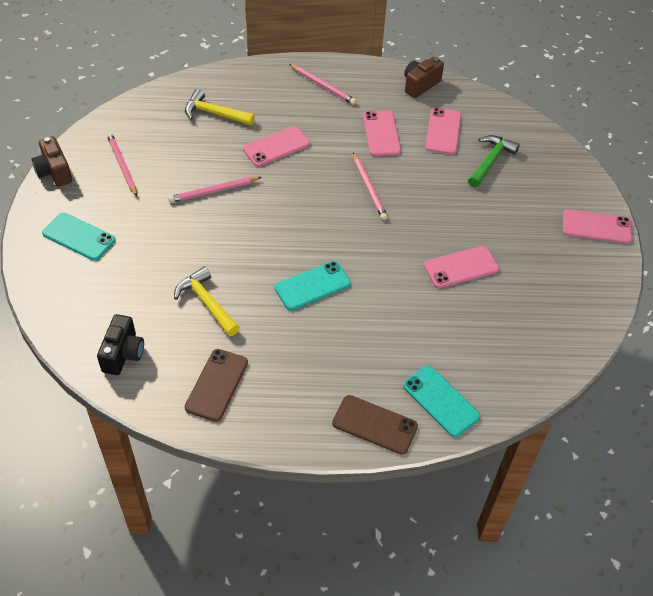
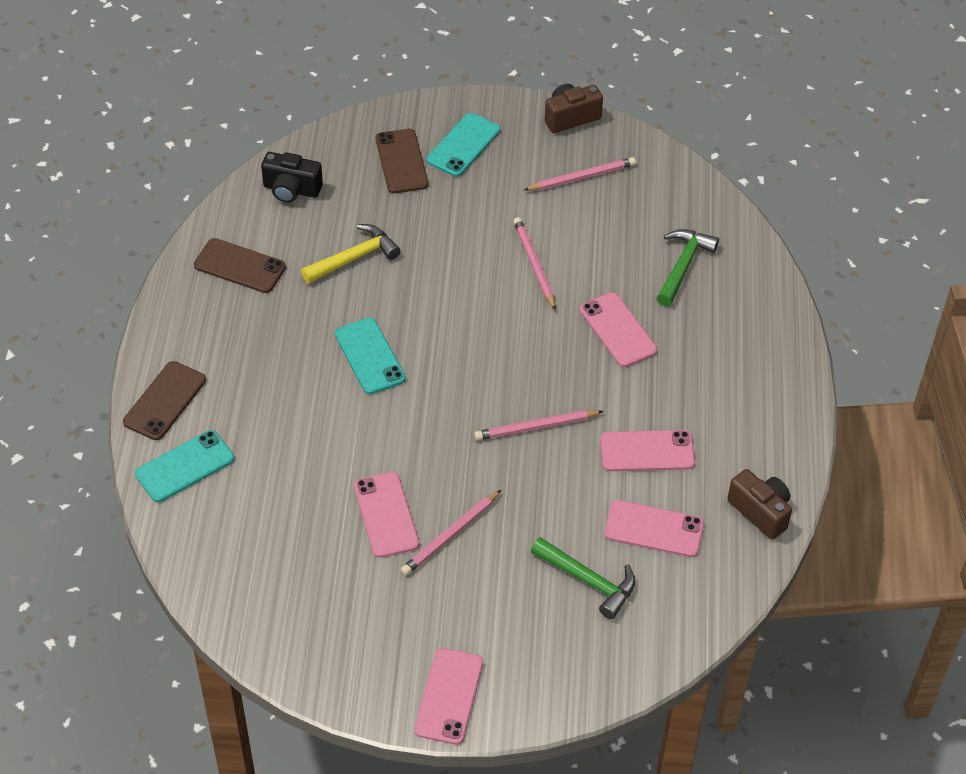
camera: 95 degrees right, 0 degrees up
(94, 277) = (401, 161): none -> brown phone
(215, 113) = (683, 266): yellow hammer -> green hammer
(323, 86) = (750, 389): pink pencil -> pink pencil (451, 535)

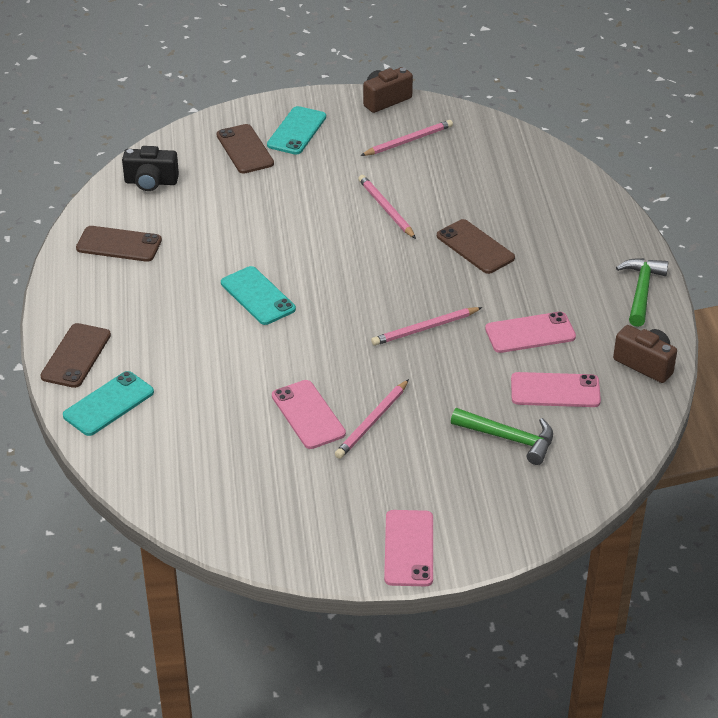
camera: 10 degrees left, 10 degrees down
(354, 258) = (222, 225): yellow hammer -> none
(618, 330) = (475, 247): pink phone -> brown phone
(683, 266) = (517, 193): green hammer -> green hammer (641, 291)

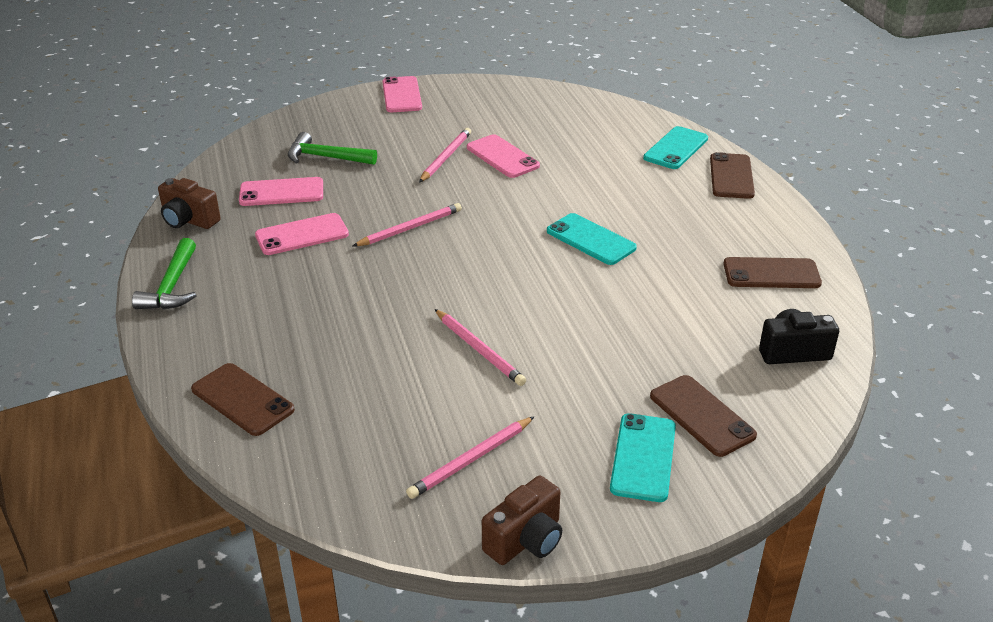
camera: 170 degrees right, 5 degrees down
(475, 247) = (362, 314): brown phone -> brown phone (242, 399)

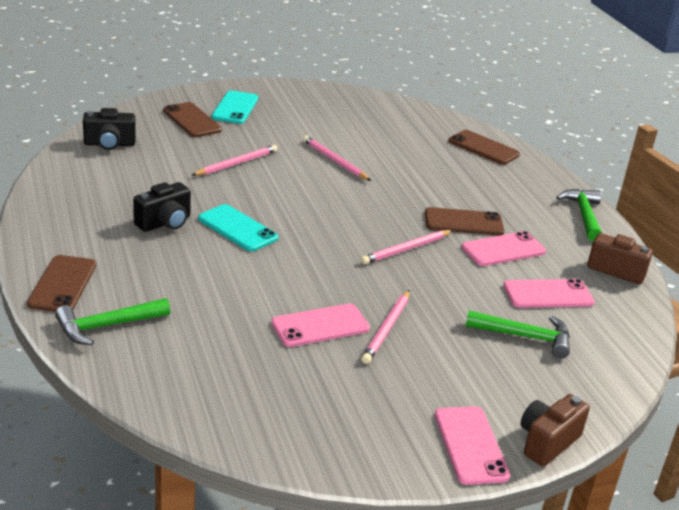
camera: 175 degrees right, 5 degrees down
(471, 460) = (335, 114): pink pencil -> pink pencil (236, 163)
(502, 157) = (320, 326): pink phone -> pink phone turned 75 degrees counterclockwise
(526, 540) = (305, 87): brown camera -> brown camera (547, 442)
(669, 240) = (165, 223): none -> black camera
(676, 148) = (107, 326): turquoise phone -> green hammer
(771, 274) = (88, 191): brown phone -> brown phone (463, 222)

